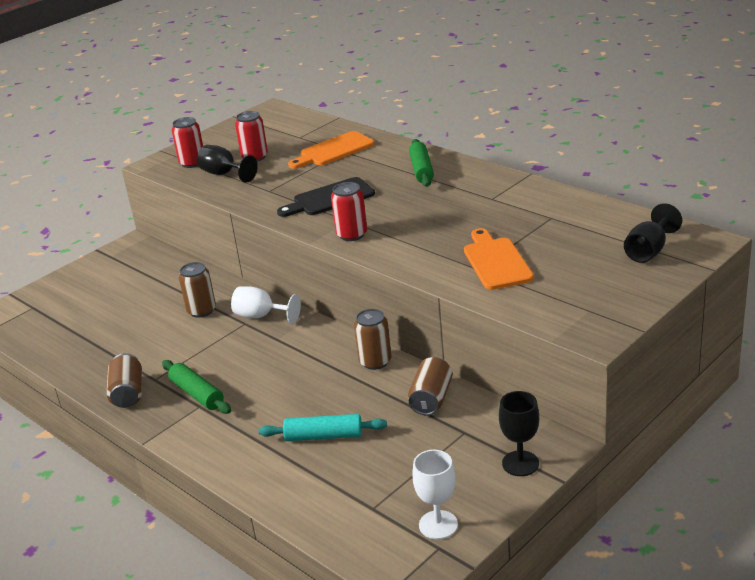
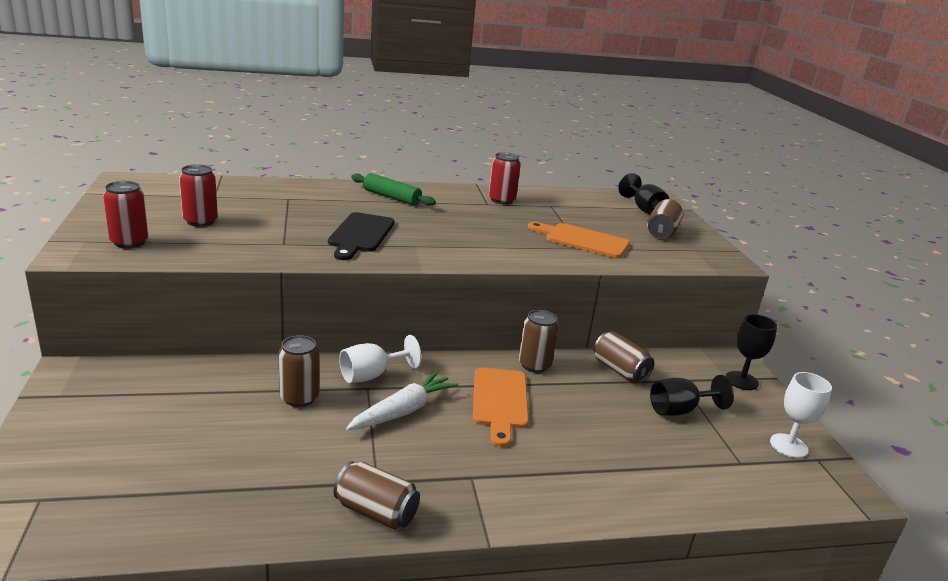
camera: 60 degrees left, 5 degrees down
(197, 394) = (448, 469): green rolling pin -> none
(224, 174) = (196, 242): black goblet -> black goblet (679, 410)
(237, 348) = (403, 411): none -> white carrot
(324, 436) = (612, 436): turquoise rolling pin -> none
(334, 150) = (277, 199): orange cutting board -> orange cutting board (500, 401)
(352, 234) = (443, 254): red can -> red can (501, 200)
(602, 281) = (662, 232): none -> brown can

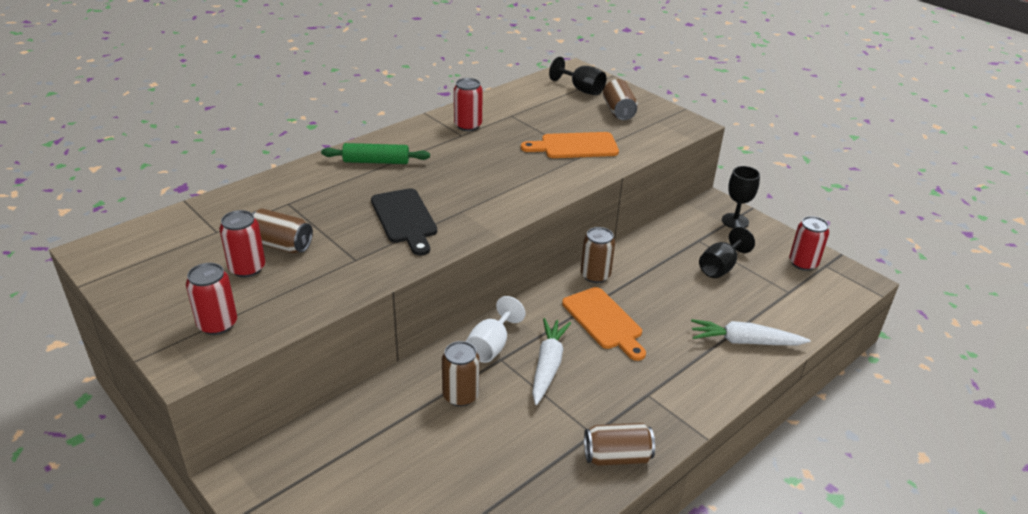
camera: 30 degrees left, 10 degrees up
(619, 370) = (654, 251): brown can -> brown can (281, 245)
(635, 482) = (745, 342): none -> white carrot
(788, 446) = (803, 263): white goblet -> red can

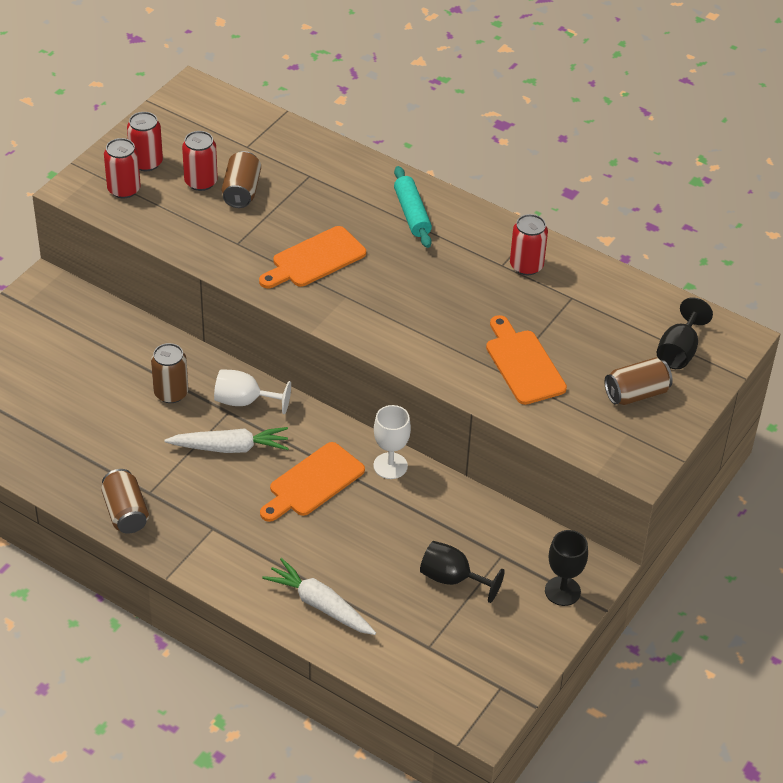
camera: 75 degrees right, 10 degrees up
(376, 162) = (412, 214): green rolling pin -> turquoise rolling pin
(405, 219) = (315, 259): black cutting board -> orange cutting board
(595, 275) = (390, 466): brown can -> white goblet
(745, 342) = (320, 605): white carrot -> white carrot turned 45 degrees counterclockwise
(803, 263) = (495, 663): red can -> red can (146, 162)

